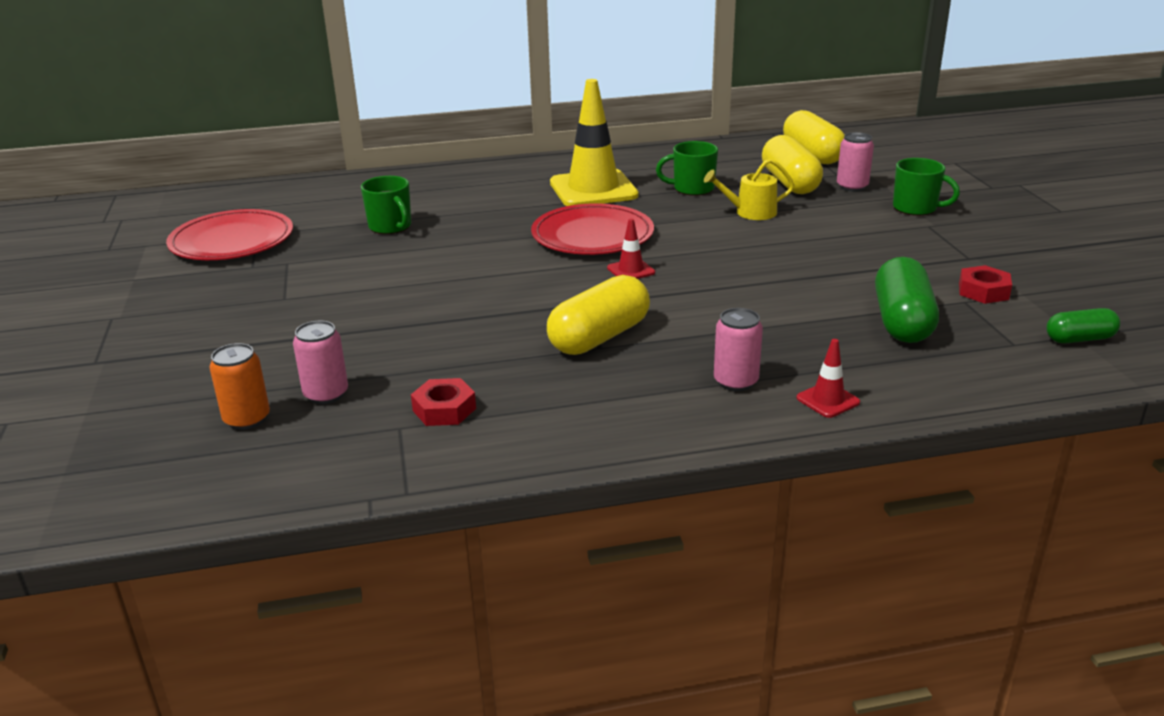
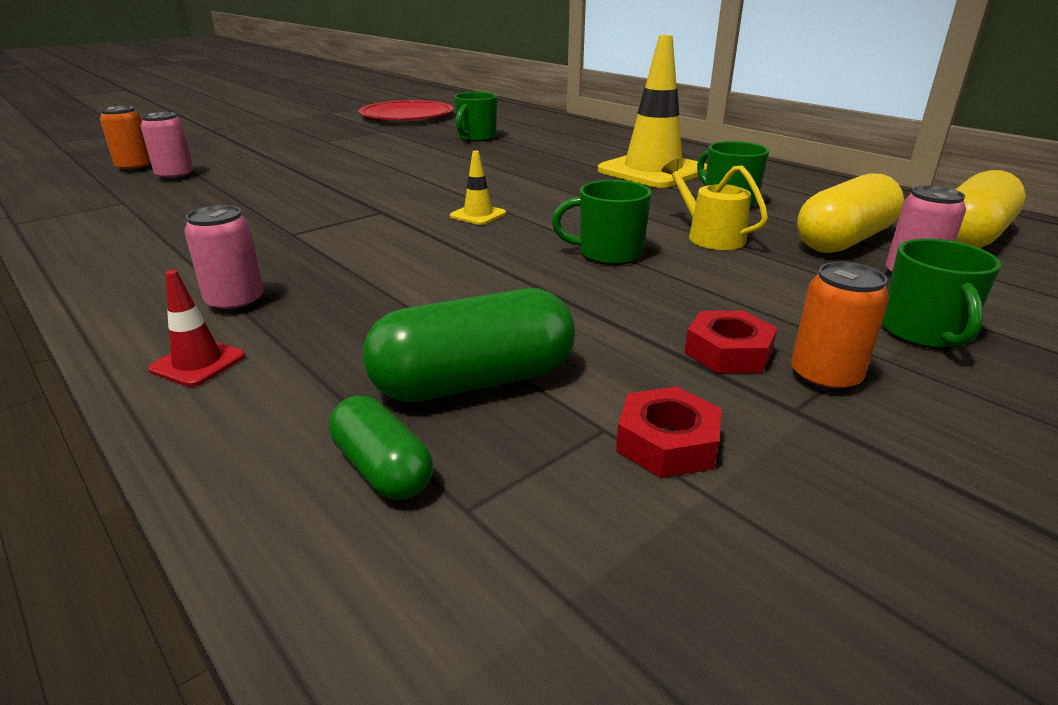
camera: 60 degrees right, 0 degrees up
(444, 409) = (154, 208): red nut -> red nut (728, 352)
(592, 235) = (543, 189): red plate -> none
(599, 337) = (314, 229): yellow capsule -> none
(631, 270) = (478, 215): red traffic cone -> yellow traffic cone
(752, 247) = (608, 254): none -> green mug
(945, 243) = (825, 377): none -> orange can
(1079, 339) = (553, 606): green capsule -> green capsule (382, 469)

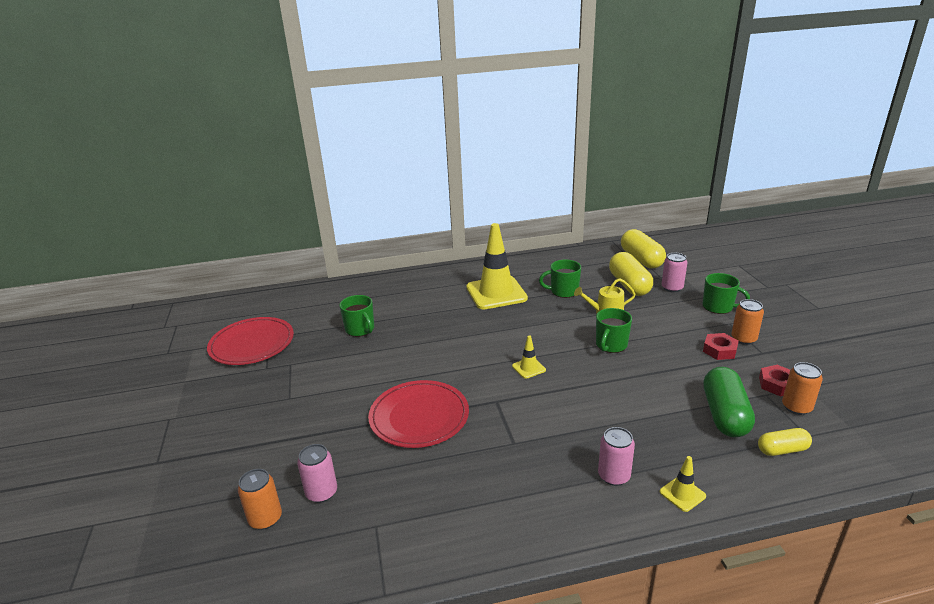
camera: 60 degrees left, 0 degrees up
(198, 363) = (682, 494): red traffic cone -> yellow traffic cone
(323, 185) = (419, 417): none -> red plate
(382, 469) = (782, 450): green capsule -> yellow capsule
(587, 482) = (796, 407): none -> orange can

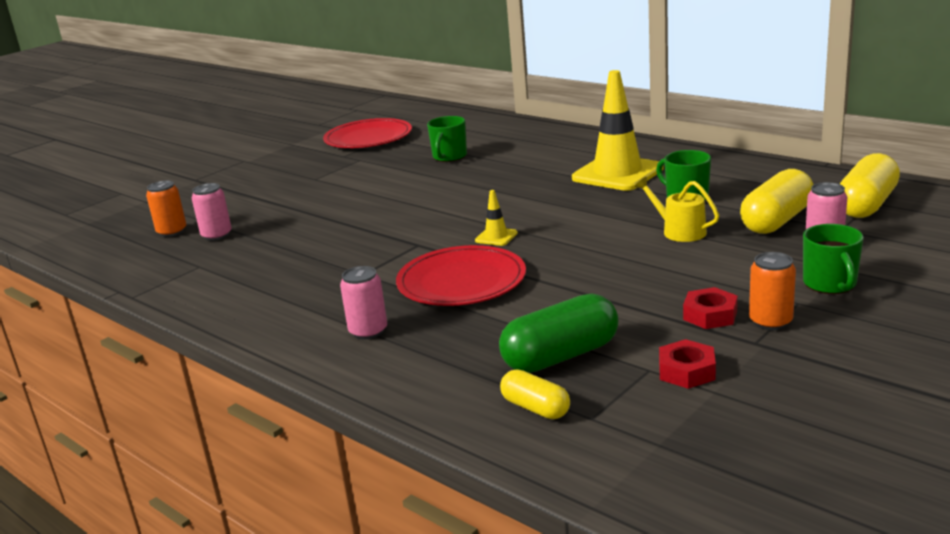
camera: 55 degrees right, 5 degrees down
(419, 417) = (351, 227): red plate -> red plate (461, 281)
(611, 345) = (609, 256): green mug -> none
(682, 494) = (379, 372): yellow traffic cone -> none
(796, 407) = (650, 396): orange can -> none

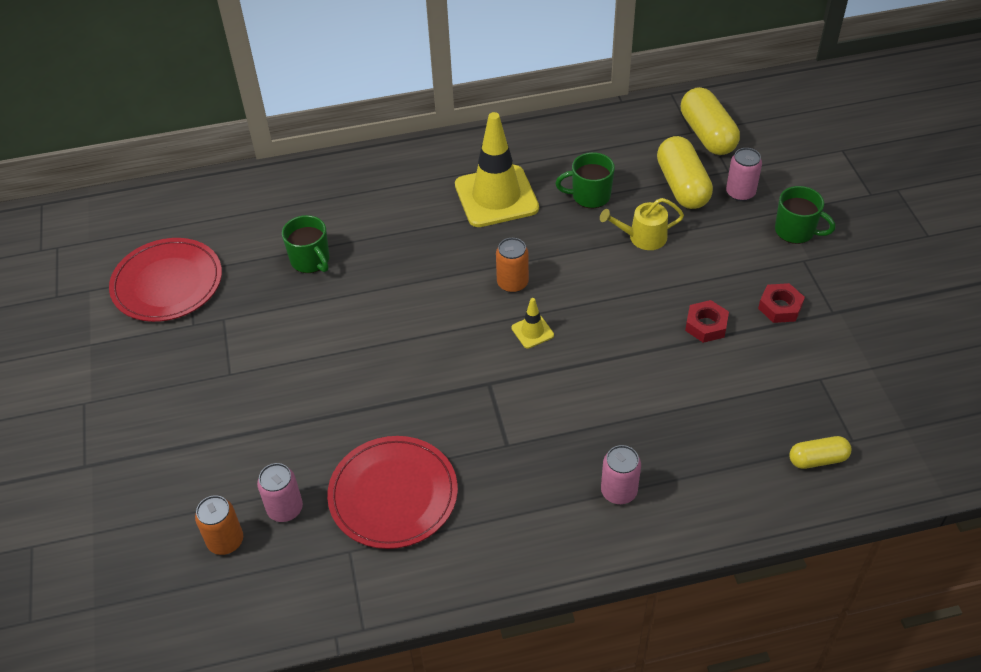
camera: 55 degrees left, 25 degrees up
(461, 281) = (591, 395): red plate -> red plate (393, 495)
(560, 356) = (763, 408): green capsule -> none
(686, 371) = (838, 364): red nut -> red nut (706, 325)
(770, 322) = (815, 288): orange can -> orange can (512, 283)

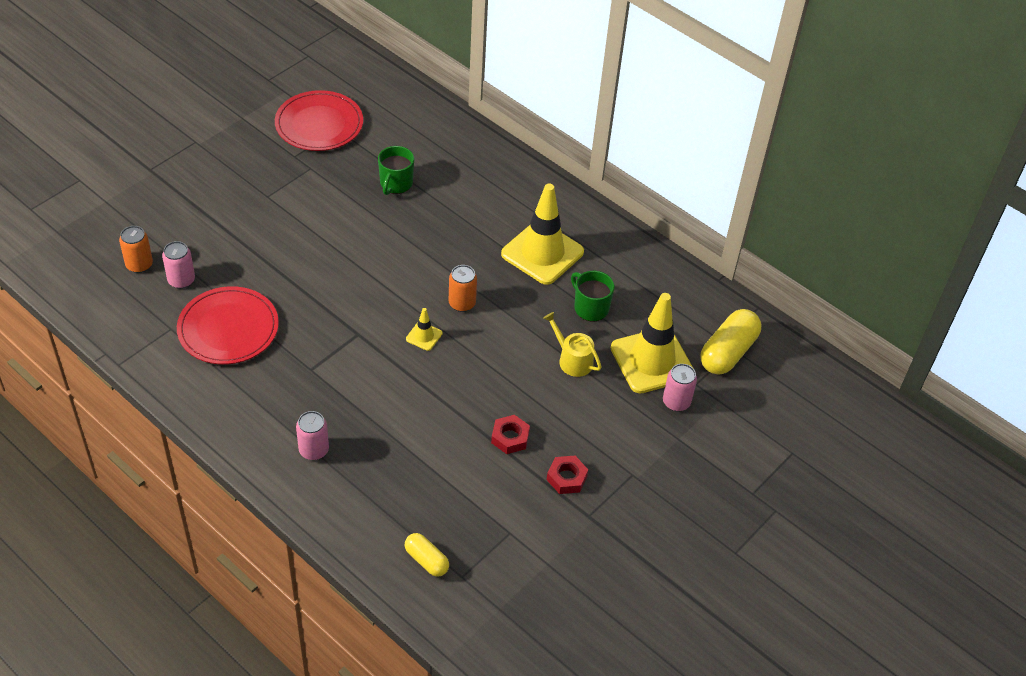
camera: 50 degrees right, 0 degrees up
(682, 186) = (652, 361): yellow capsule -> yellow traffic cone
(796, 231) = (662, 456): green mug -> none

